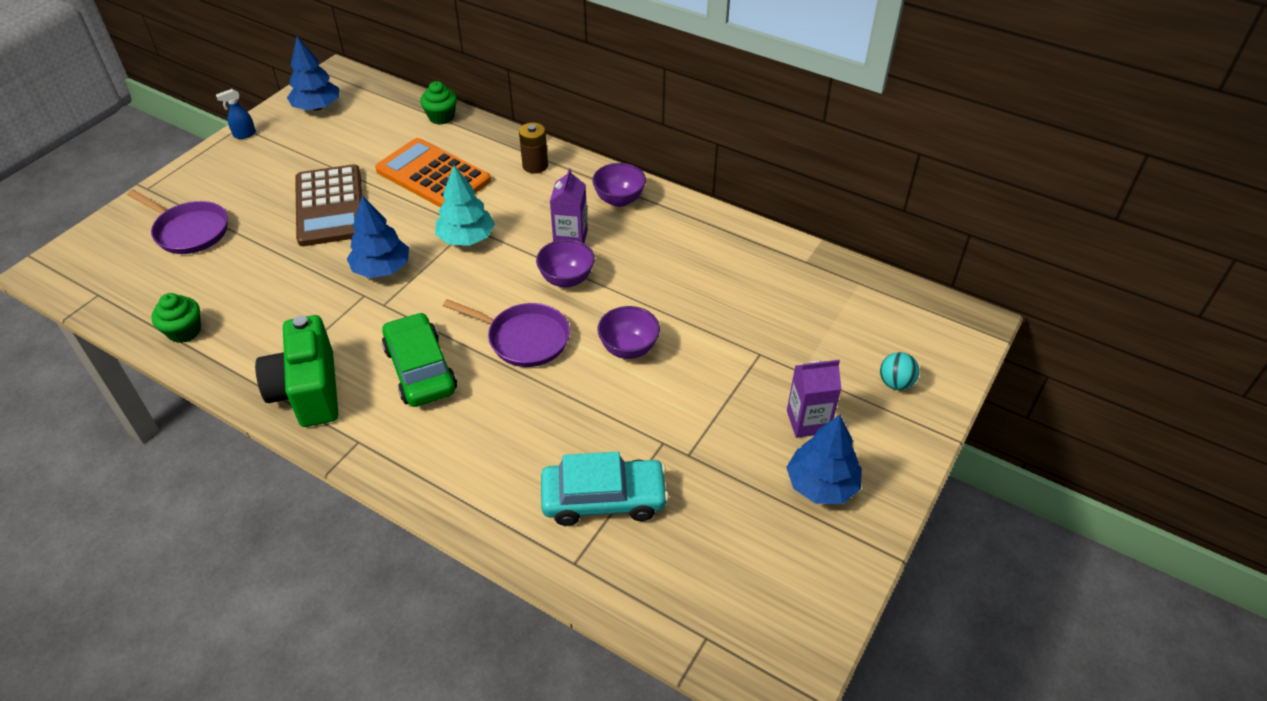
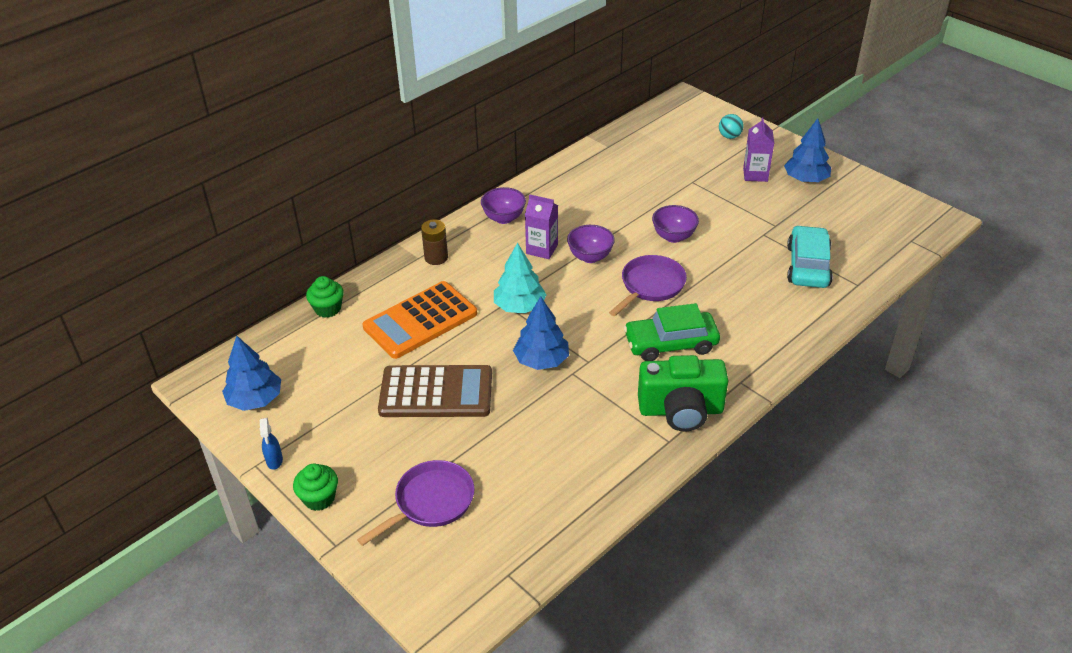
camera: 75 degrees left, 5 degrees down
(184, 331) = (585, 498): green cupcake -> green cupcake (319, 498)

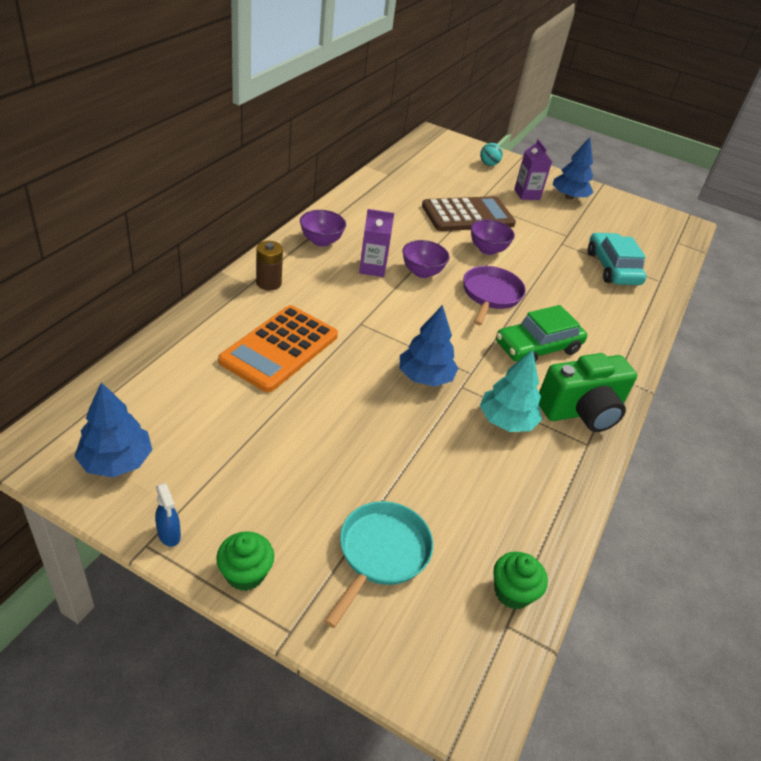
camera: 25 degrees left, 0 degrees up
(328, 309) = (168, 346): green cupcake -> green cupcake (512, 592)
(430, 502) = (381, 554): purple pan -> turquoise pan
(436, 392) = (331, 424): brown calculator -> brown calculator (468, 215)
(519, 306) = (377, 325): turquoise tree -> turquoise tree (506, 421)

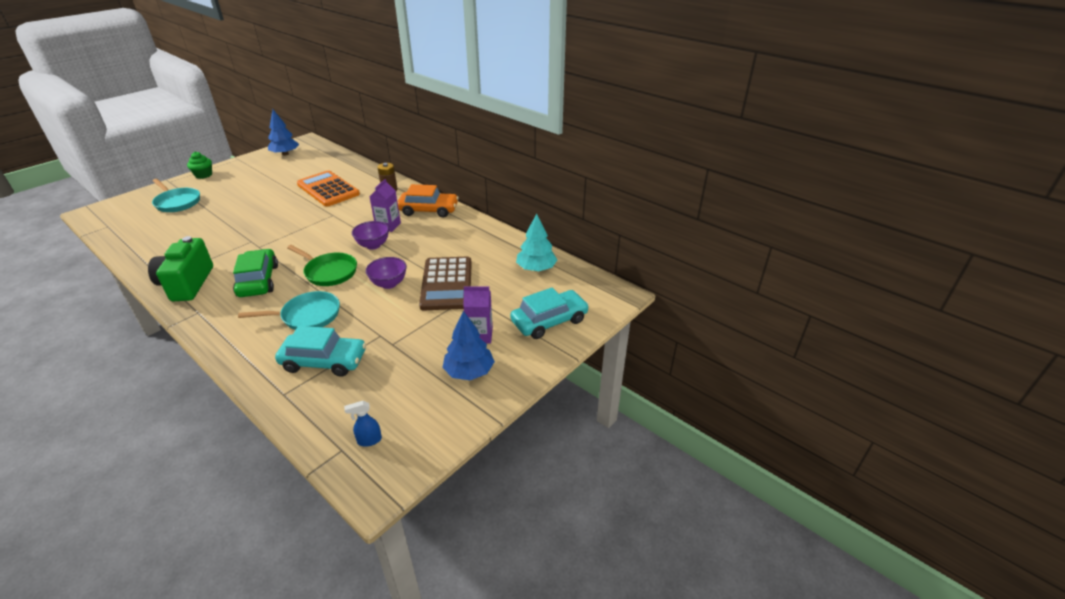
camera: 110 degrees right, 5 degrees down
(169, 535) = (238, 162): blue spray bottle -> blue spray bottle (369, 440)
(321, 241) = (428, 210): purple bowl -> orange car
(425, 377) = (269, 230): blue tree -> none
(488, 164) = (549, 321): turquoise ball -> turquoise car
(490, 295) = (329, 272): purple pan -> green pan
(506, 421) = (210, 251): turquoise tree -> turquoise tree (536, 268)
(512, 592) = (118, 231): green cupcake -> none
(567, 292) = (307, 316): none -> turquoise pan

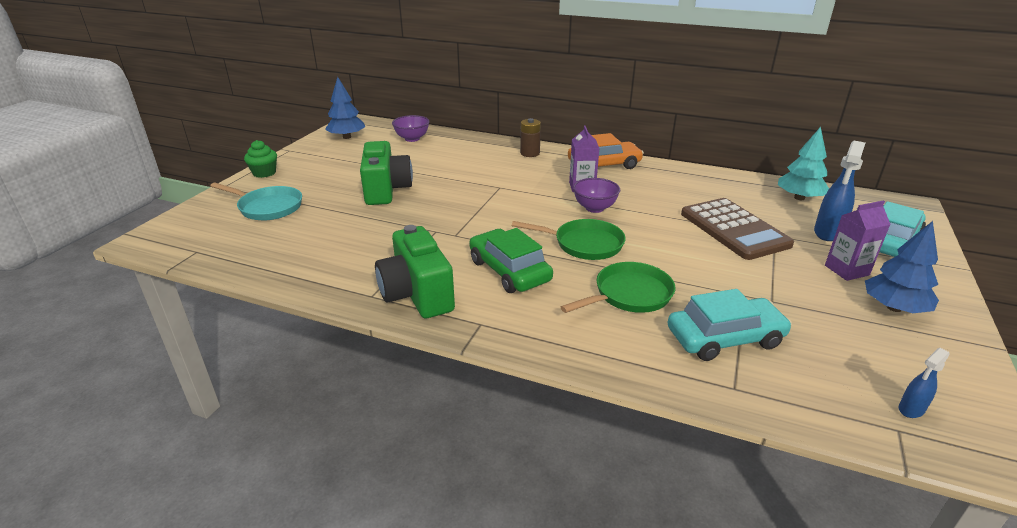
camera: 20 degrees left, 5 degrees down
(259, 203) = (386, 190): none -> green camera
(307, 316) = (629, 295): turquoise pan -> green pan
(328, 189) = (455, 163): orange calculator -> none
(389, 284) = (672, 242): purple bowl -> purple bowl (412, 139)
(512, 303) = (827, 233): none -> blue spray bottle

